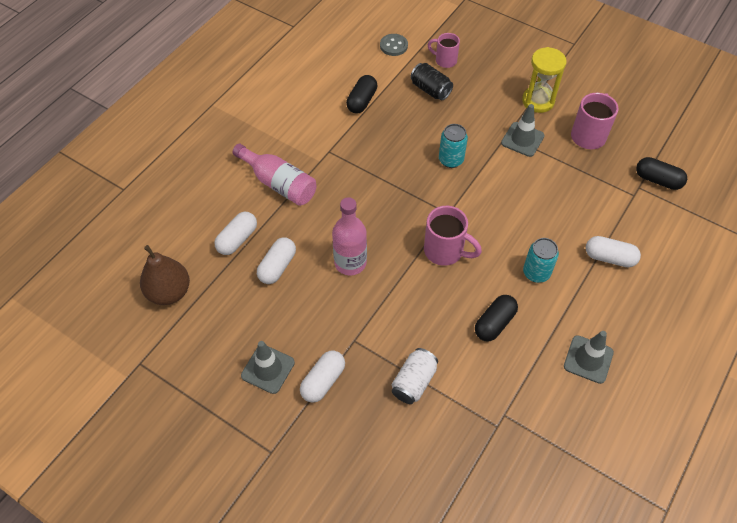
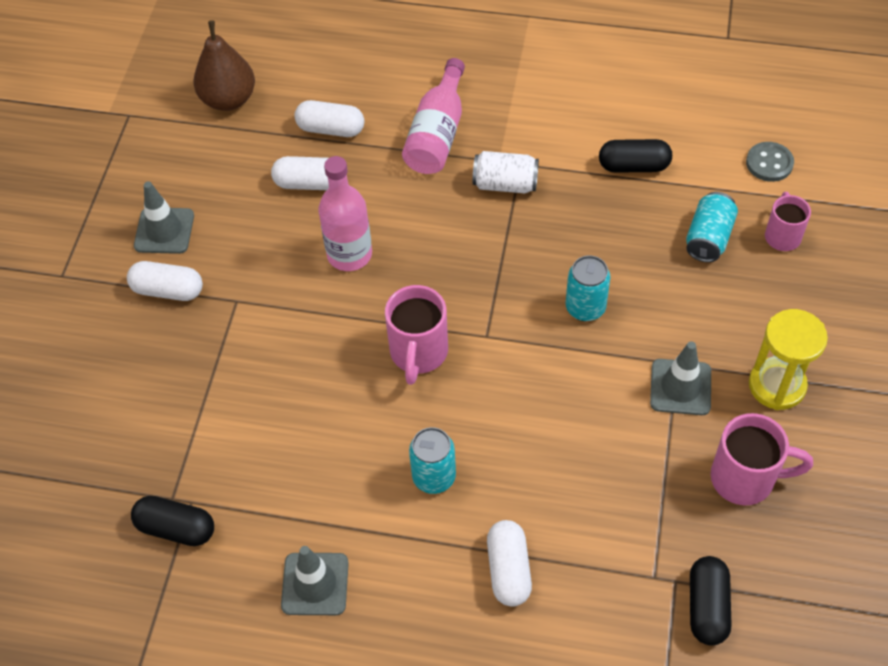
camera: 70 degrees right, 0 degrees up
(414, 382) = (201, 384): white can -> white can (505, 184)
(430, 90) = (708, 238): black can -> turquoise can
(494, 323) = (326, 449): black capsule -> black capsule (176, 528)

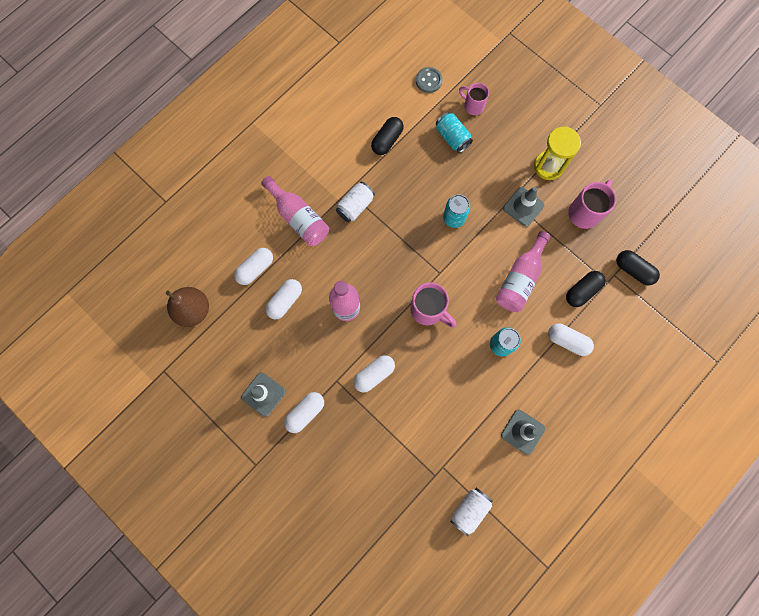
camera: 60 degrees left, 20 degrees up
(146, 574) = (469, 509): none -> white can
(176, 528) = (453, 482): black capsule -> black capsule (582, 291)
(275, 339) = (374, 374): none -> white capsule
(559, 446) = (520, 279): none -> pink bottle

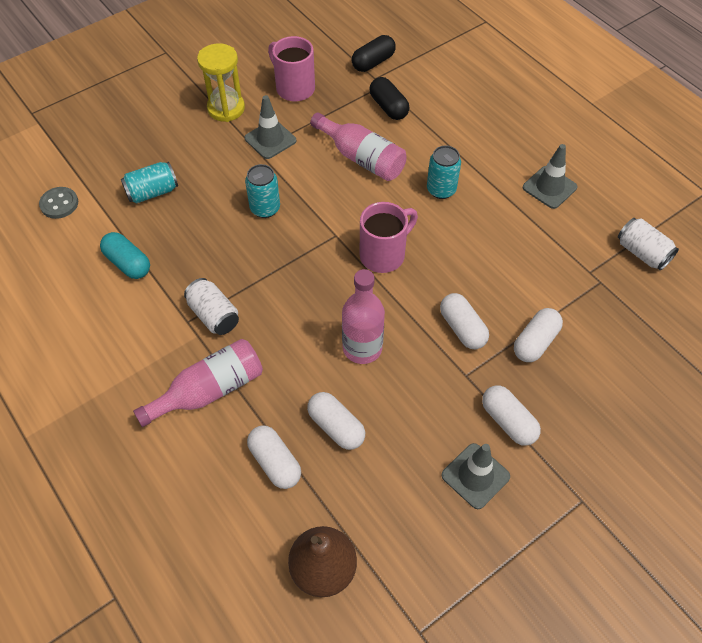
camera: 80 degrees left, 20 degrees down
(387, 140) = (128, 263): black capsule -> turquoise capsule
(473, 106) = (116, 164): pink mug -> none
(567, 341) = (445, 130): white capsule -> white capsule (535, 342)

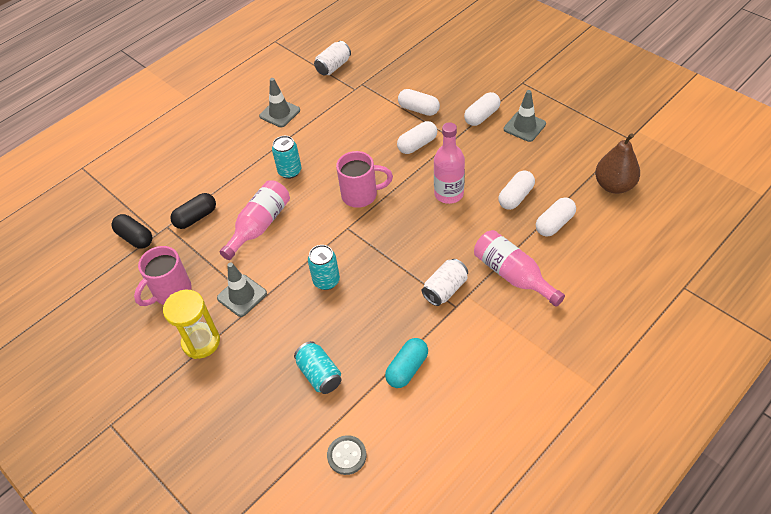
camera: 95 degrees left, 5 degrees down
(384, 254) = (361, 195): pink mug -> pink mug turned 135 degrees clockwise

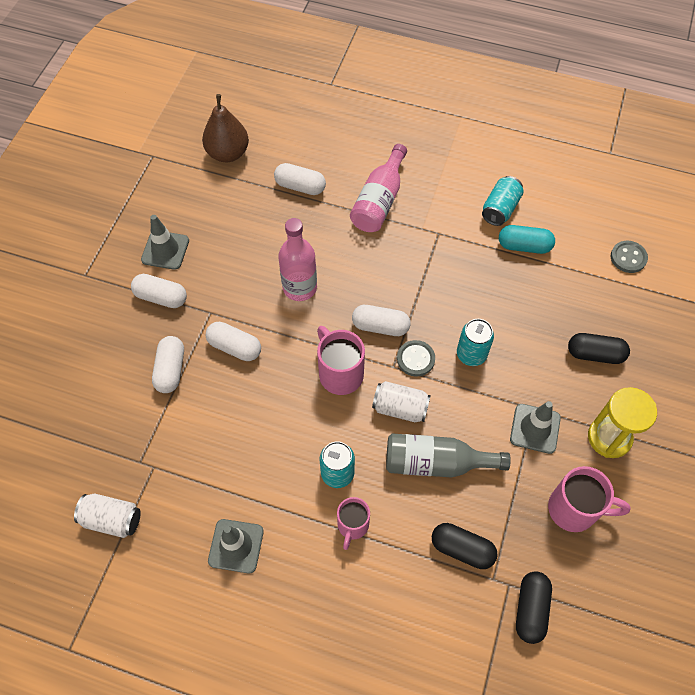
camera: 120 degrees left, 10 degrees up
(251, 168) = (352, 526): none -> pink mug
(260, 225) = (436, 463): pink bottle -> grey bottle
(271, 370) = (595, 354): none -> black capsule
(319, 374) = (573, 311): turquoise can -> turquoise can (500, 209)
(345, 243) = (415, 359): none -> grey button
(445, 289) = (424, 247): white can -> white can (400, 408)
(516, 197) = (278, 227): white capsule -> white capsule (380, 326)

